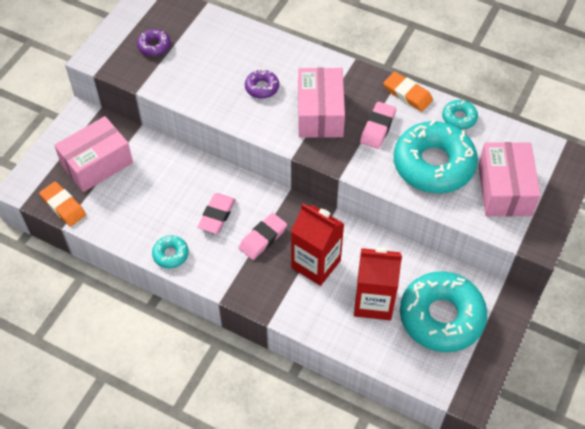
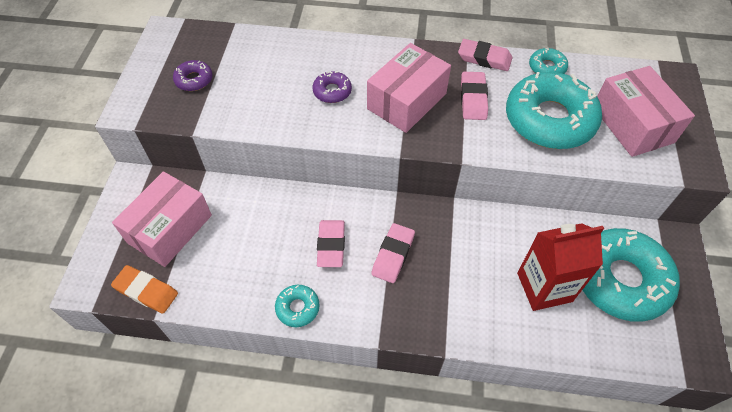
camera: 20 degrees left, 0 degrees up
(316, 264) = (463, 265): red carton -> none
(320, 113) = (406, 101): pink box -> pink box turned 60 degrees clockwise
(407, 94) = (484, 58): orange eraser -> pink eraser

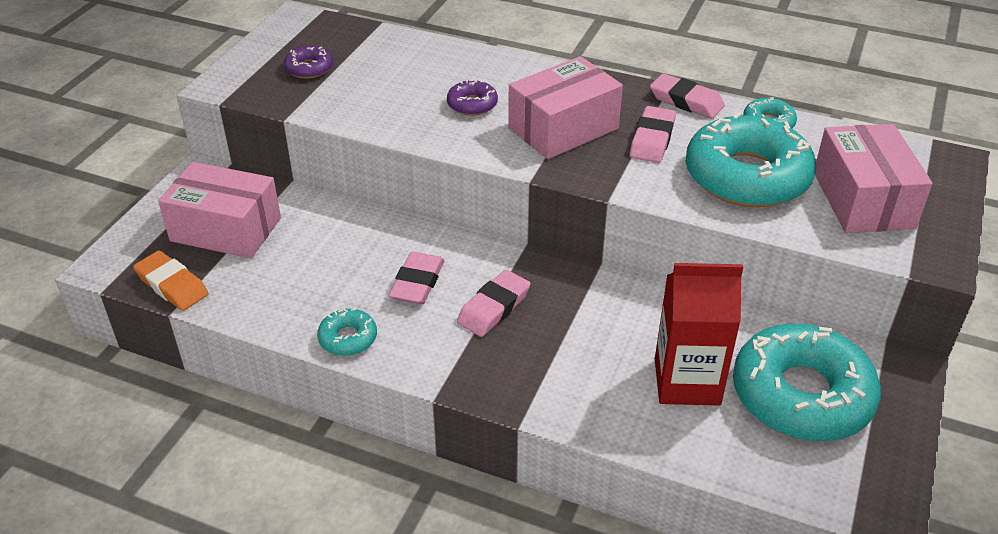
camera: 15 degrees right, 15 degrees down
(170, 229) = (226, 229): pink box -> pink box turned 60 degrees clockwise

